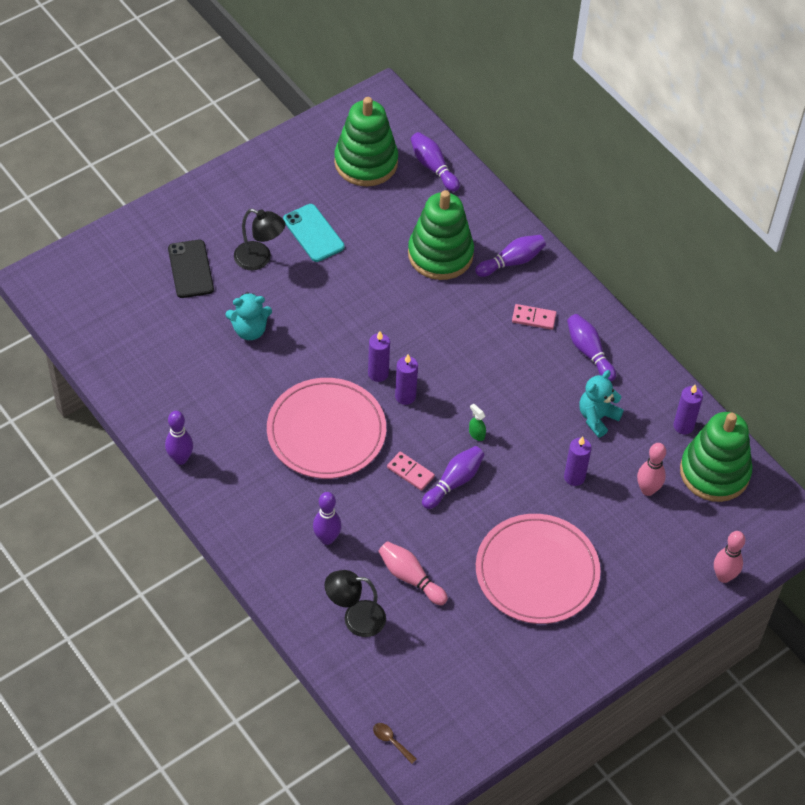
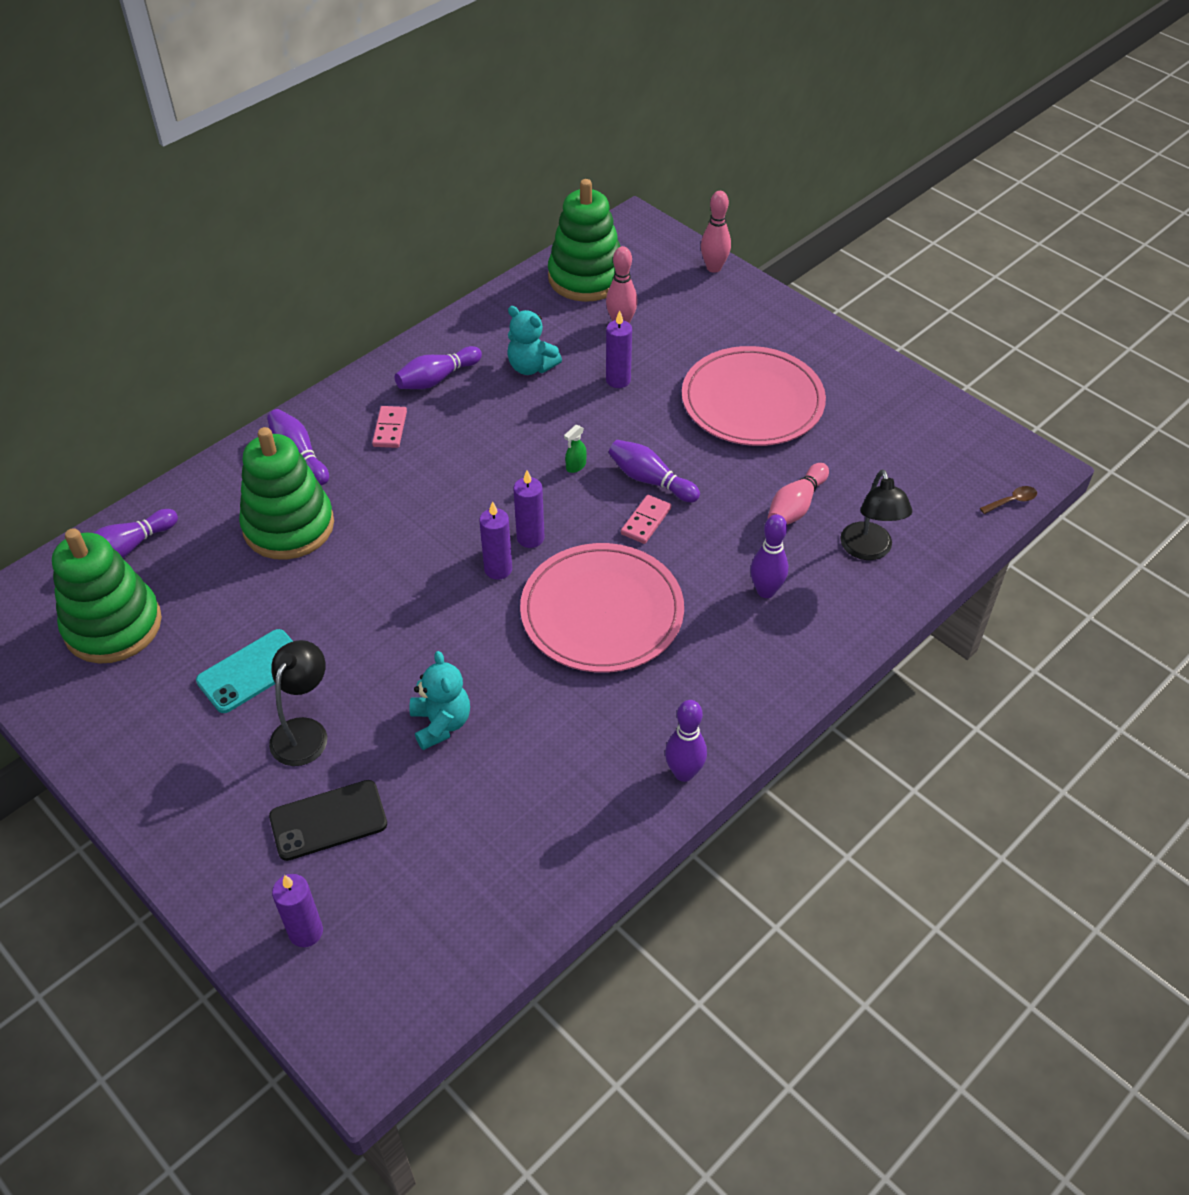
camera: 95 degrees left, 5 degrees down
(391, 741) = (1012, 501): brown spoon -> brown spoon turned 150 degrees counterclockwise
(683, 426) = (530, 301): purple candle -> purple candle (306, 932)

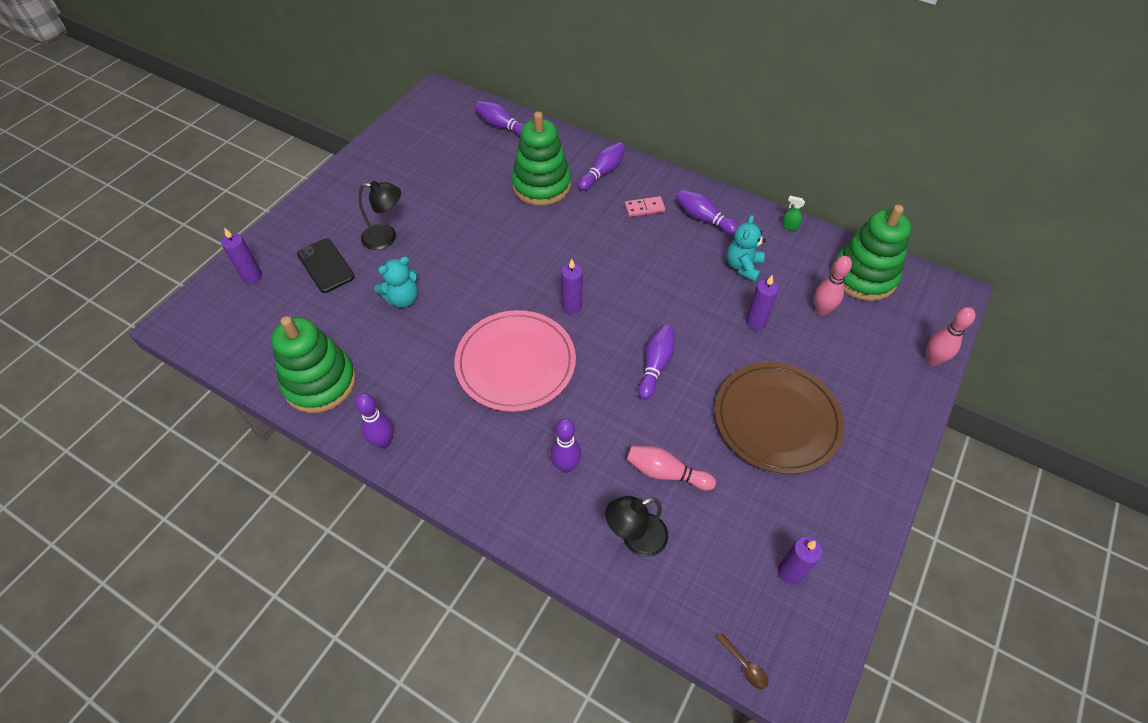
camera: 75 degrees right, 5 degrees up
(113, 625) = (445, 139): green stacking toy -> green stacking toy (320, 383)
(252, 671) = (425, 203): turquoise phone -> none
(498, 569) = (537, 296): purple candle -> purple candle (790, 572)
(575, 466) = (651, 316): green spray bottle -> green spray bottle (789, 226)
(646, 521) = (612, 371): pink domino -> none
(752, 401) = (776, 419): pink plate -> brown plate

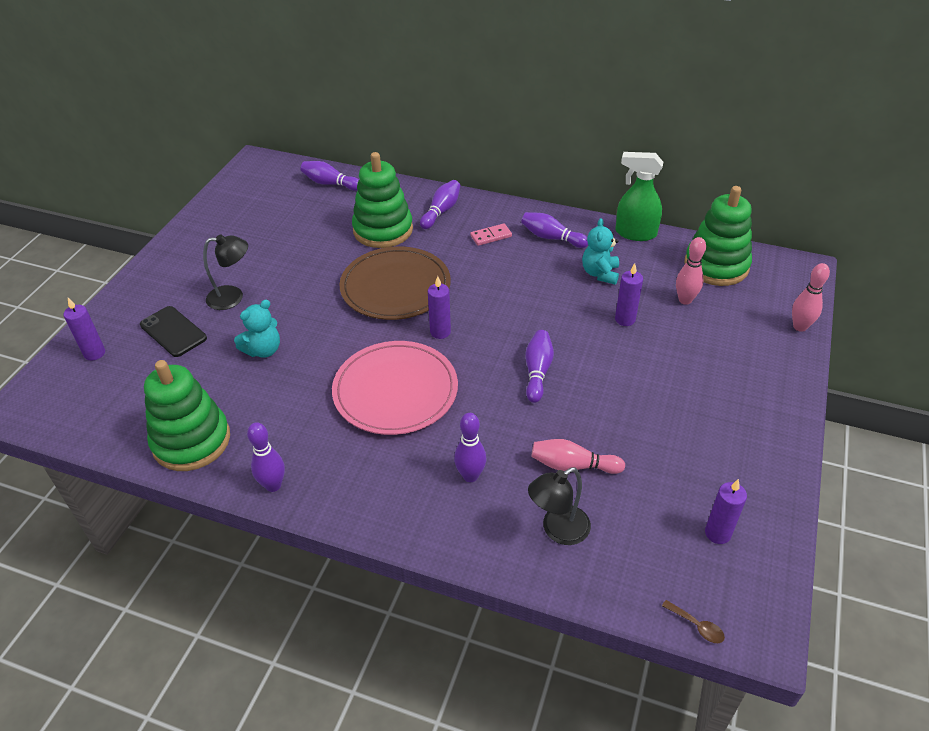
camera: 10 degrees left, 10 degrees down
(776, 419) = (668, 400): brown plate -> brown plate (395, 287)
(789, 226) = (635, 233): green spray bottle -> green spray bottle, size x2.44

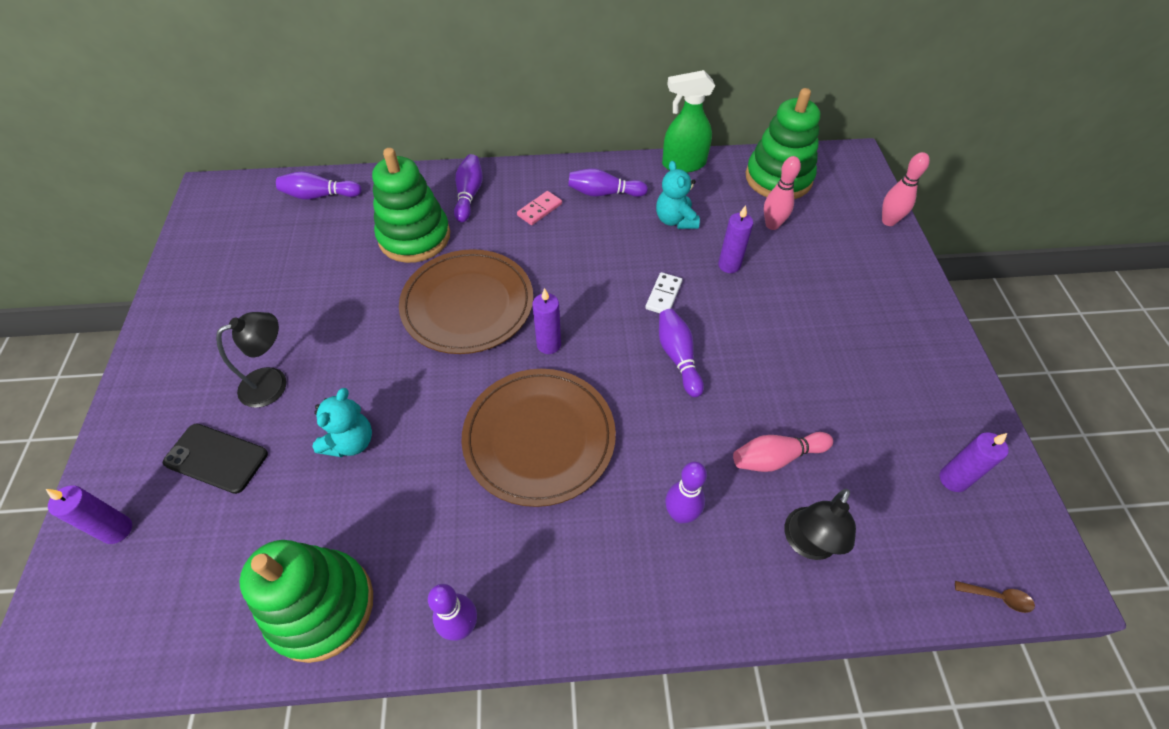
camera: 25 degrees left, 10 degrees up
(395, 391) = (539, 438): pink plate -> brown plate
(554, 325) = (663, 295): none -> white domino

